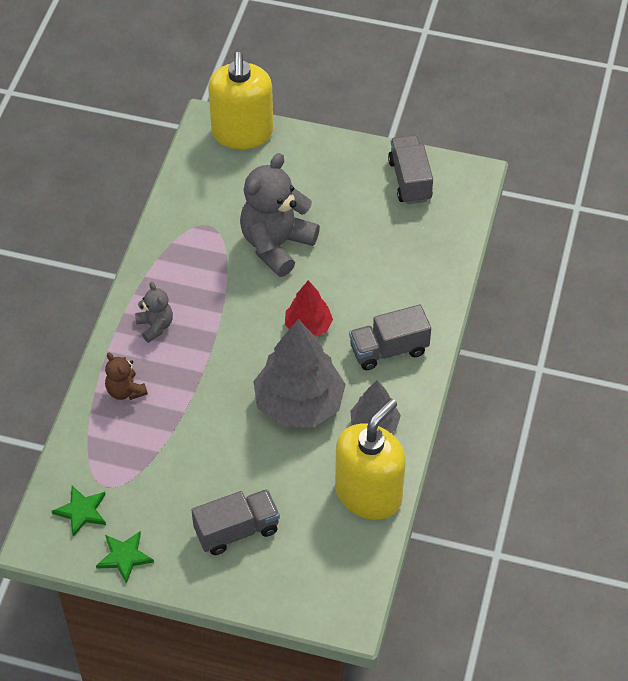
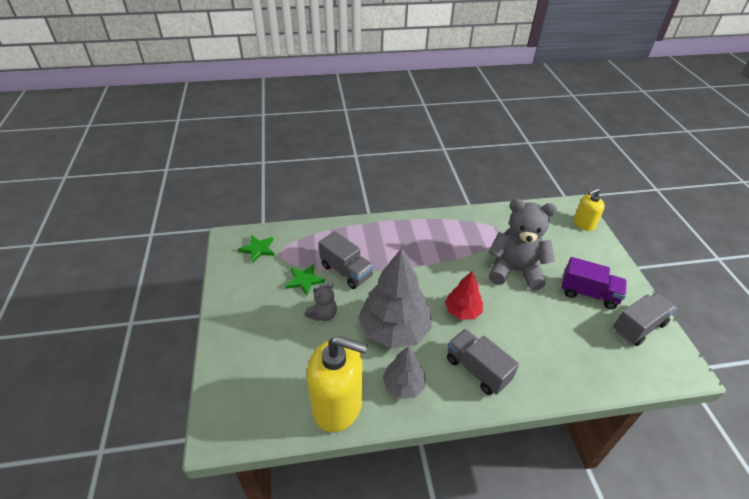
camera: 65 degrees right, 10 degrees down
(124, 557) = (231, 280): green star -> green star (304, 280)
(125, 391) = (354, 238): brown teddy bear -> none
(155, 326) = (409, 235): grey teddy bear -> grey teddy bear (323, 314)
(237, 530) = (272, 331): grey truck -> grey truck (346, 271)
(242, 133) = (583, 224): yellow soap dispenser -> yellow soap dispenser, size x0.54
(346, 195) = (588, 293): none -> purple truck

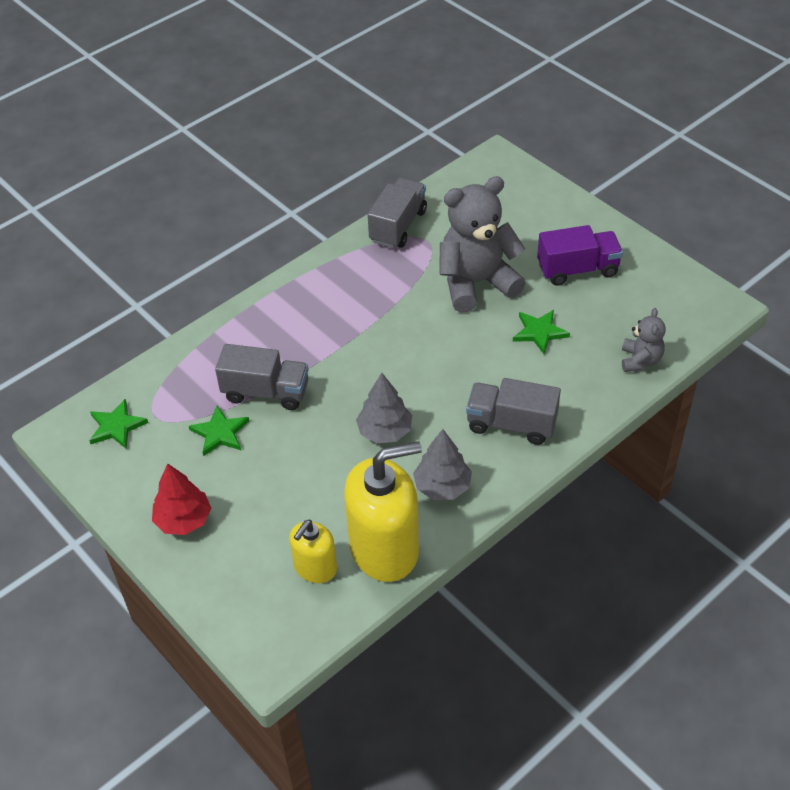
camera: 30 degrees left, 5 degrees up
(323, 314) = (282, 461): grey teddy bear -> grey teddy bear (640, 360)
(394, 329) = (385, 431): grey tree -> grey tree, size x0.55
(462, 311) = (449, 366): red tree -> red tree (183, 520)
(536, 320) = (539, 332): none -> green star
(583, 224) = (520, 178): yellow soap dispenser -> yellow soap dispenser (315, 568)
(638, 327) = (651, 282): grey truck -> grey truck (398, 226)

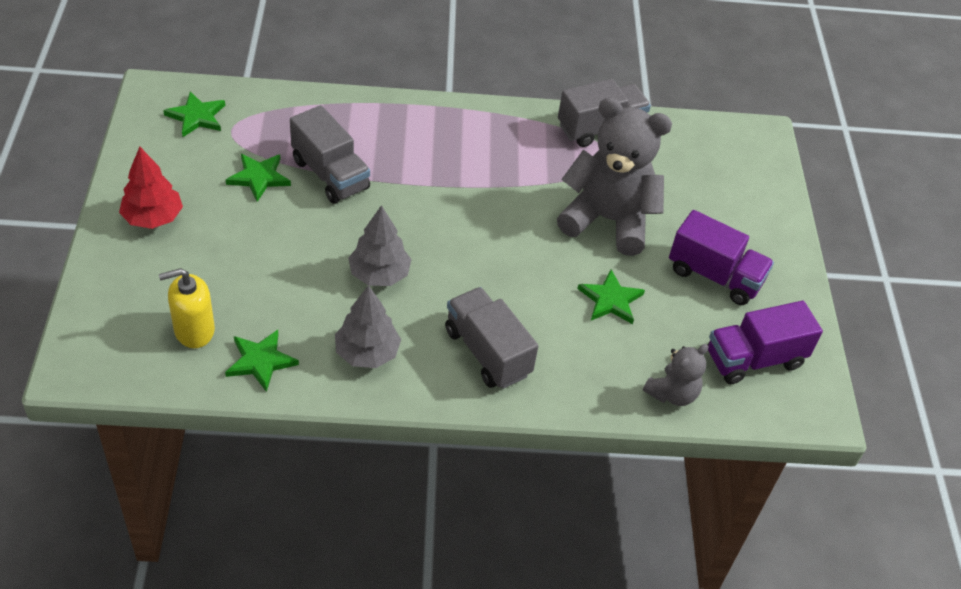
camera: 35 degrees right, 0 degrees up
(384, 549) = (261, 361): yellow soap dispenser -> green star
(657, 303) = (754, 359): none -> purple truck

